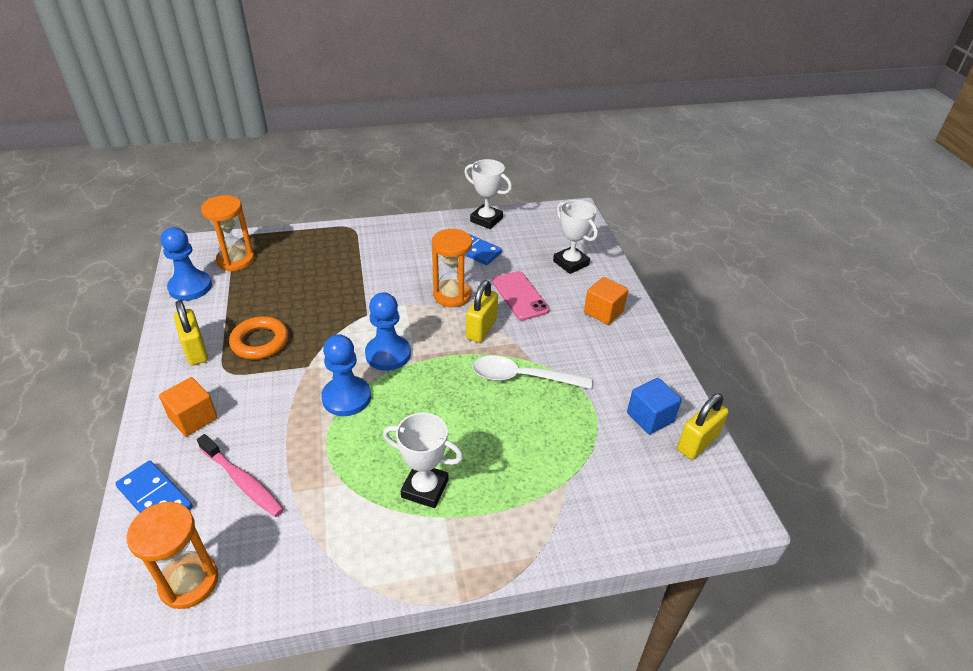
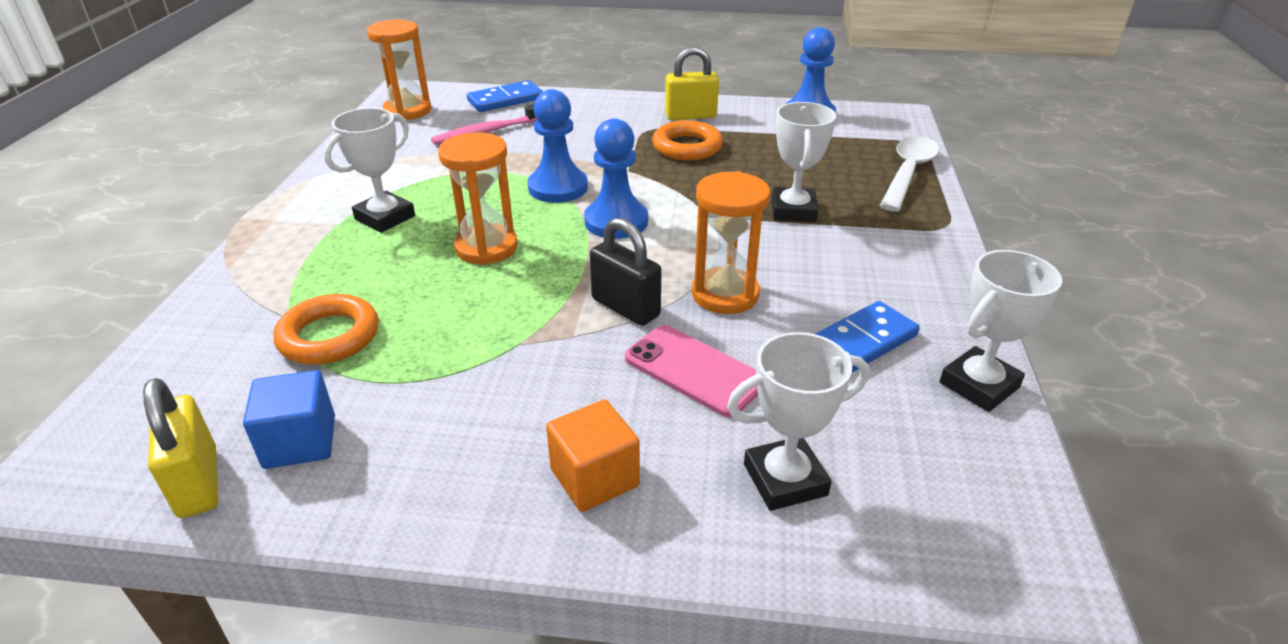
camera: 110 degrees right, 5 degrees down
(193, 418) = (589, 114): orange cube -> none
(236, 260) = (862, 139): orange hourglass -> orange hourglass (486, 248)
(349, 281) = (793, 210): none -> white trophy
(481, 329) = (625, 307): yellow padlock -> black padlock
(520, 296) = (694, 370): pink phone -> pink phone turned 45 degrees clockwise
(522, 377) = (493, 324): white spoon -> white spoon (907, 173)
(572, 448) = (329, 336): none -> orange ring

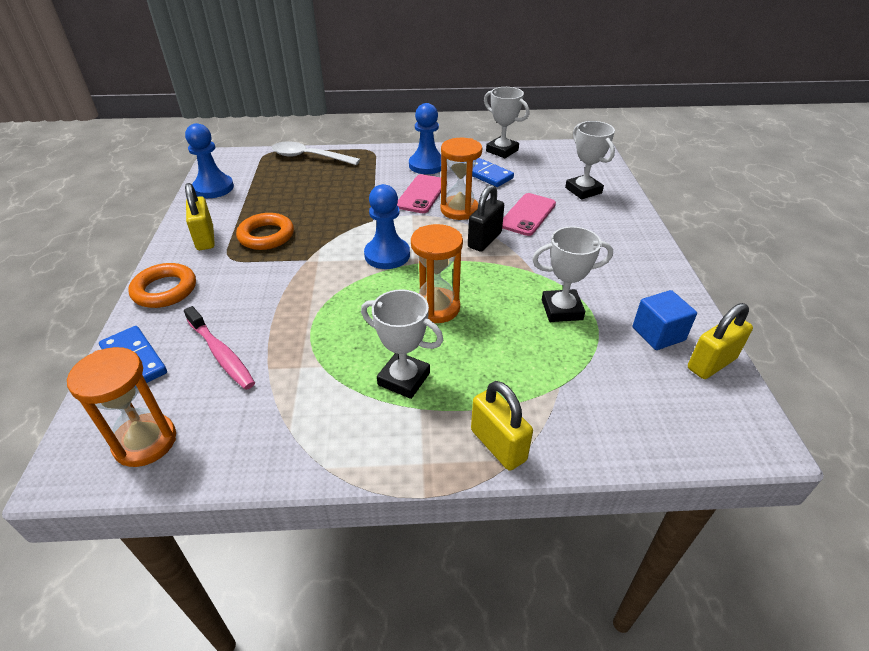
camera: 100 degrees left, 5 degrees up
(253, 261) = (498, 445): none -> yellow padlock
(329, 336) = (568, 355): orange ring -> orange ring (165, 290)
(558, 188) = (339, 289): blue pawn -> blue pawn (427, 165)
(594, 478) = (614, 234): orange cube -> none
(782, 263) = (422, 194): none -> pink phone
(793, 210) = (361, 192): white trophy -> white trophy (562, 310)

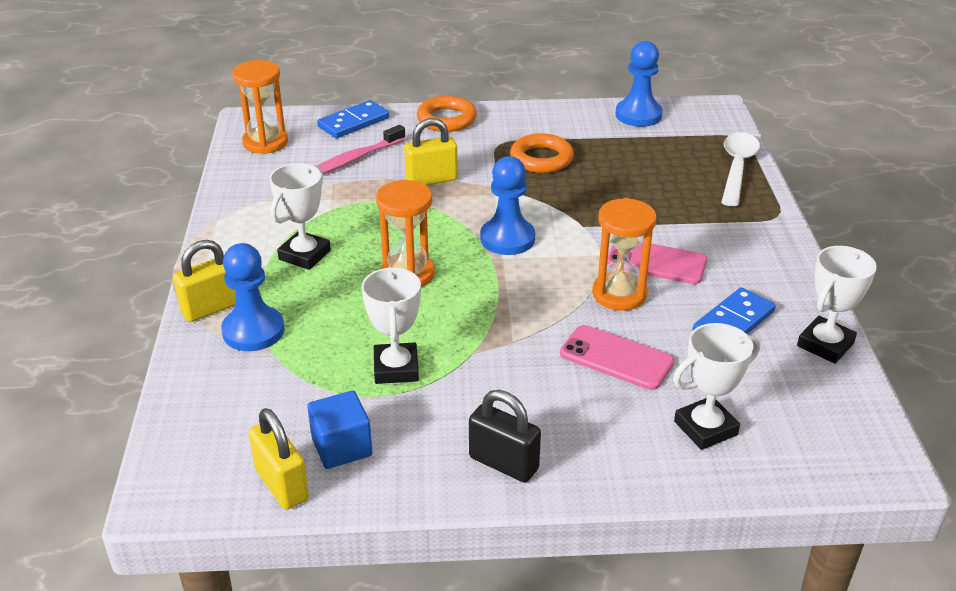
camera: 90 degrees right, 5 degrees down
(205, 238) = (533, 125): yellow padlock -> yellow padlock (431, 180)
(427, 165) = (745, 266): blue pawn -> blue pawn (253, 331)
(484, 240) = (545, 314): black padlock -> black padlock (503, 463)

